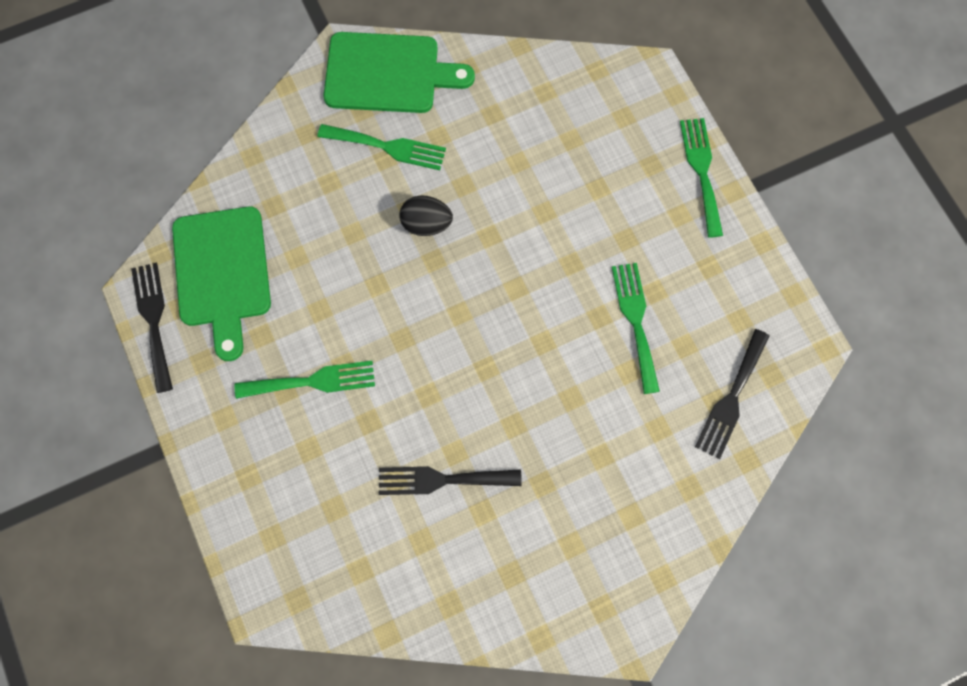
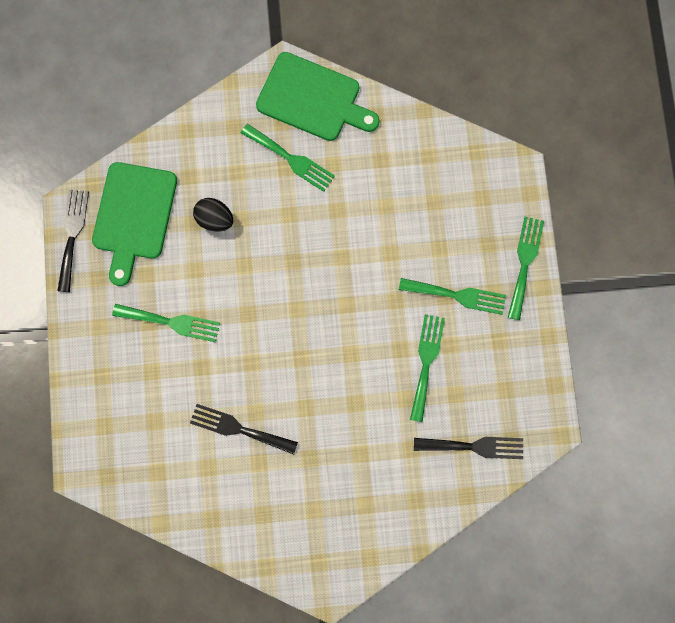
camera: 20 degrees right, 5 degrees up
(426, 224) = (298, 231): black egg -> black egg (215, 219)
(640, 233) = (457, 295): none -> green fork
(731, 398) = (474, 446): black fork -> black fork turned 135 degrees counterclockwise

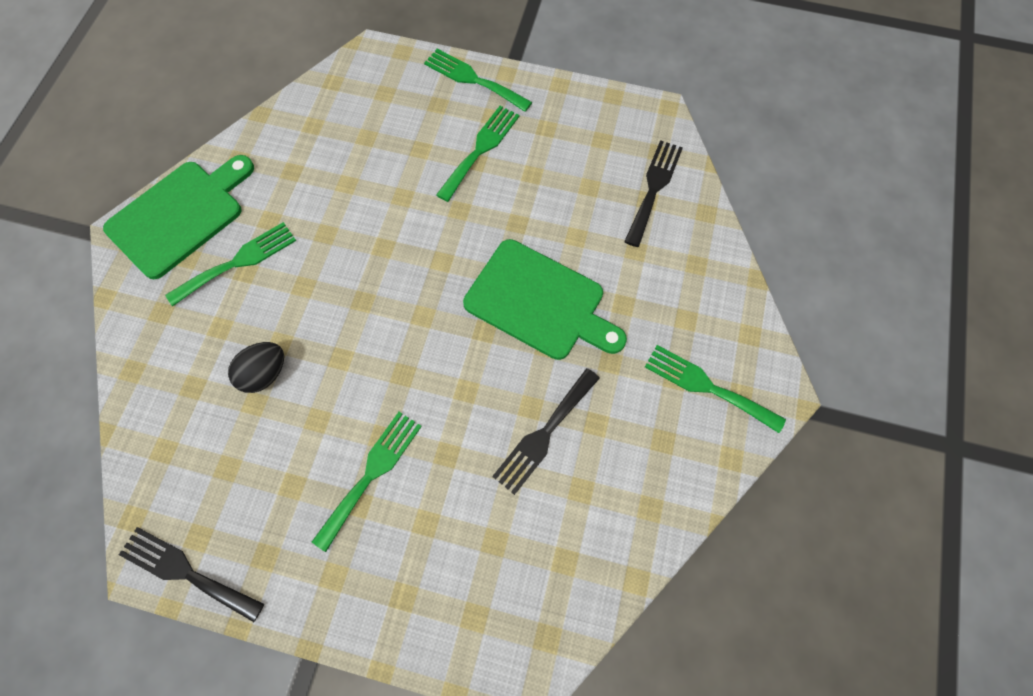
camera: 70 degrees left, 10 degrees down
(134, 216) = (206, 475): green cutting board -> green cutting board (540, 302)
(426, 362) = (542, 203): green fork -> green fork (707, 387)

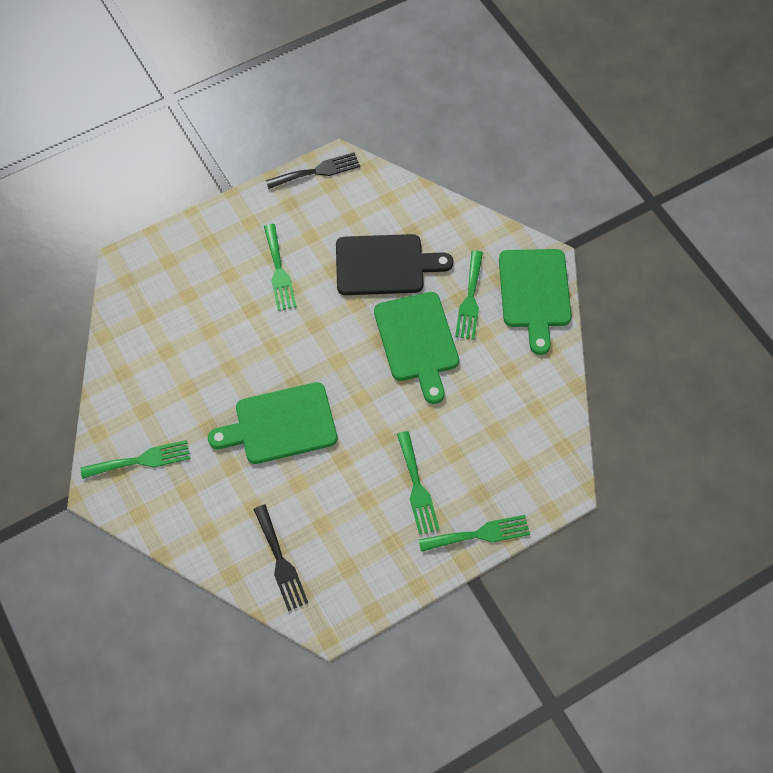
camera: 135 degrees right, 5 degrees down
(264, 374) = (384, 265): black egg -> black cutting board
(332, 267) = (417, 341): none -> green cutting board
(544, 434) = (210, 360): black fork -> none

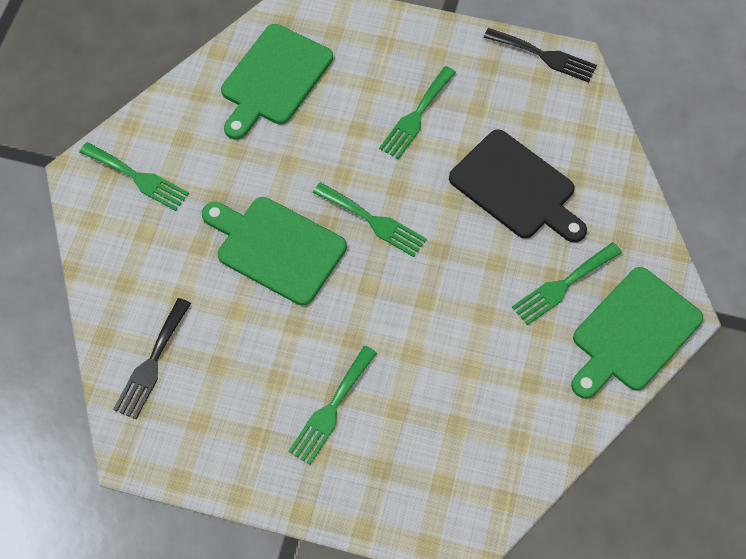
camera: 45 degrees right, 0 degrees up
(417, 341) = (472, 281): green cutting board -> green cutting board (274, 79)
(479, 534) = (340, 503): green fork -> green fork (373, 221)

